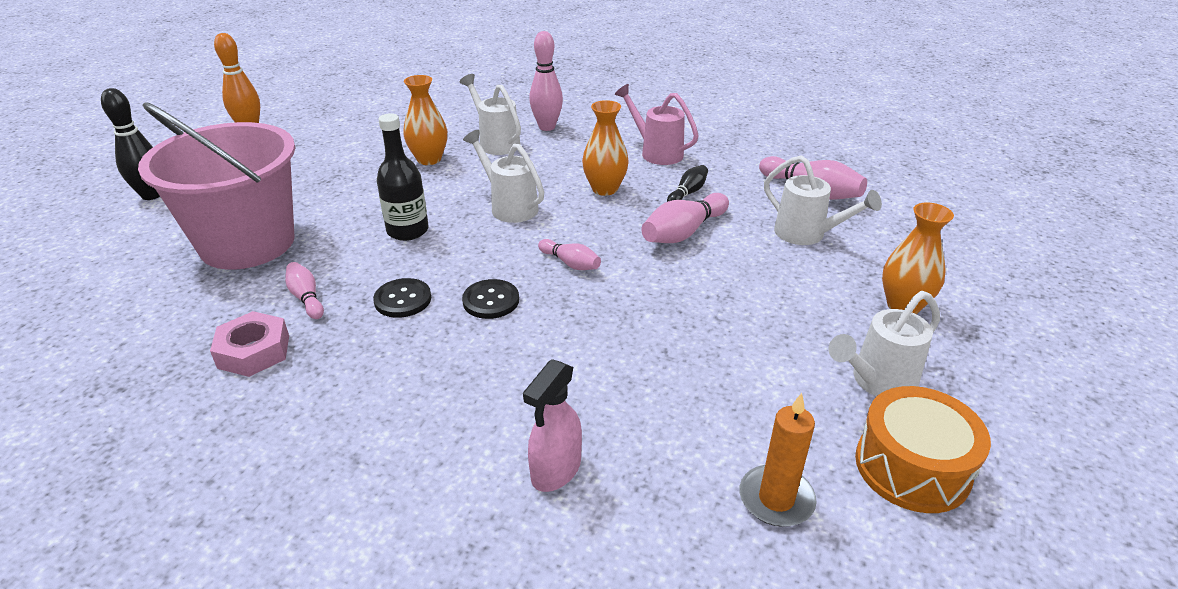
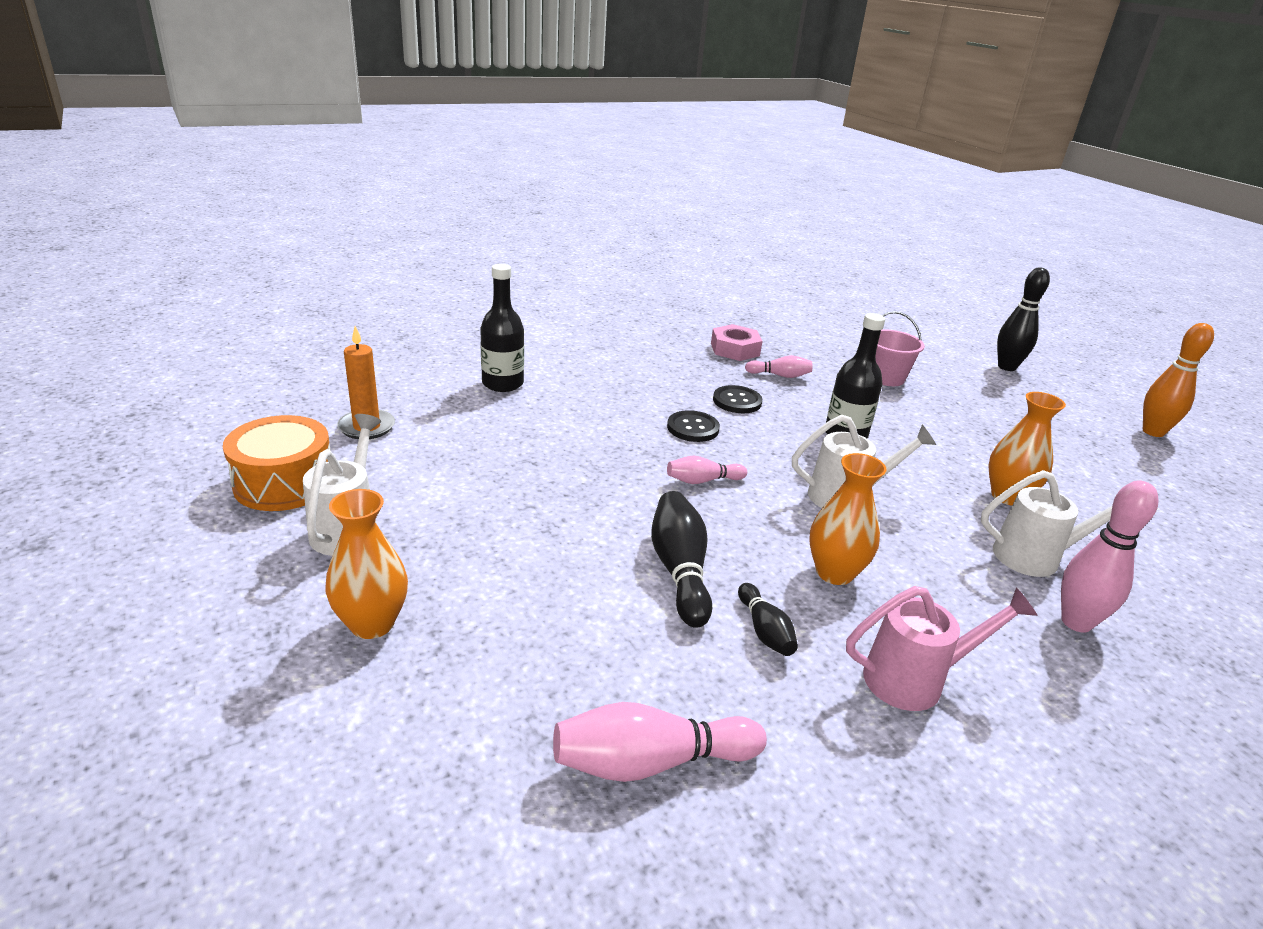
camera: 125 degrees right, 5 degrees down
(247, 243) = (885, 378): pink bucket -> pink bucket, size x0.46
(555, 470) = (502, 384): pink spray bottle -> black bottle
(683, 232) = (680, 570): pink bowling pin -> black bowling pin
(806, 234) = (564, 660): white watering can -> none

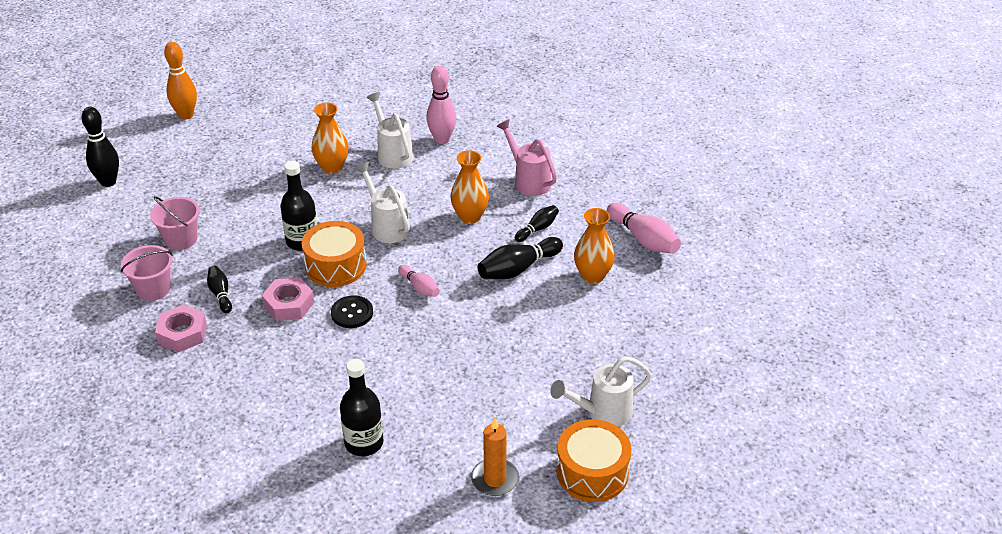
camera: 115 degrees left, 10 degrees up
(372, 623) = (657, 356): orange vase -> orange vase (592, 276)
(737, 401) = (289, 304): black button -> pink nut
(780, 375) = (221, 294): pink bowling pin -> black bowling pin
(785, 442) = (335, 265): none -> orange drum
(810, 351) = (153, 289): none -> pink bucket

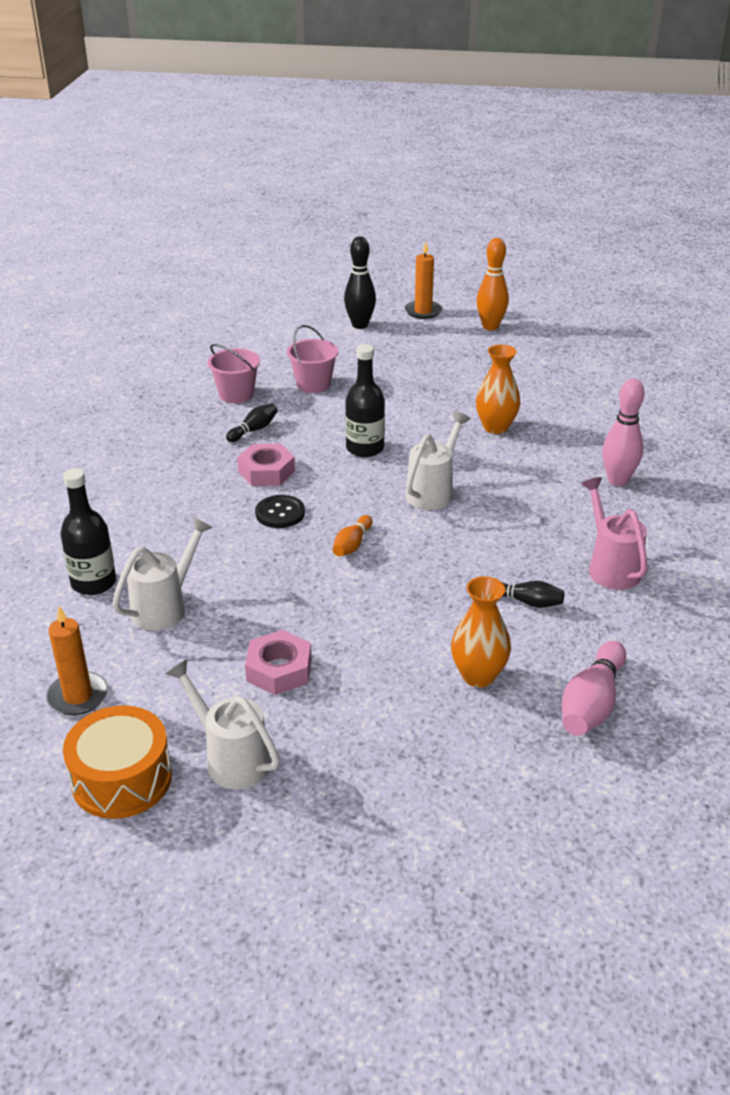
camera: 65 degrees right, 5 degrees down
(123, 140) = (423, 311): none -> orange candle
(182, 333) = (187, 428): pink nut -> pink nut (279, 669)
(335, 265) = (344, 480): orange drum -> none
(393, 154) = (557, 456): white watering can -> white watering can (165, 607)
(419, 287) = (352, 545): pink bowling pin -> orange bowling pin
(470, 217) = (501, 543): orange vase -> none
(518, 269) = (440, 608): black bowling pin -> none
(528, 181) = (610, 567): pink watering can -> pink watering can turned 45 degrees counterclockwise

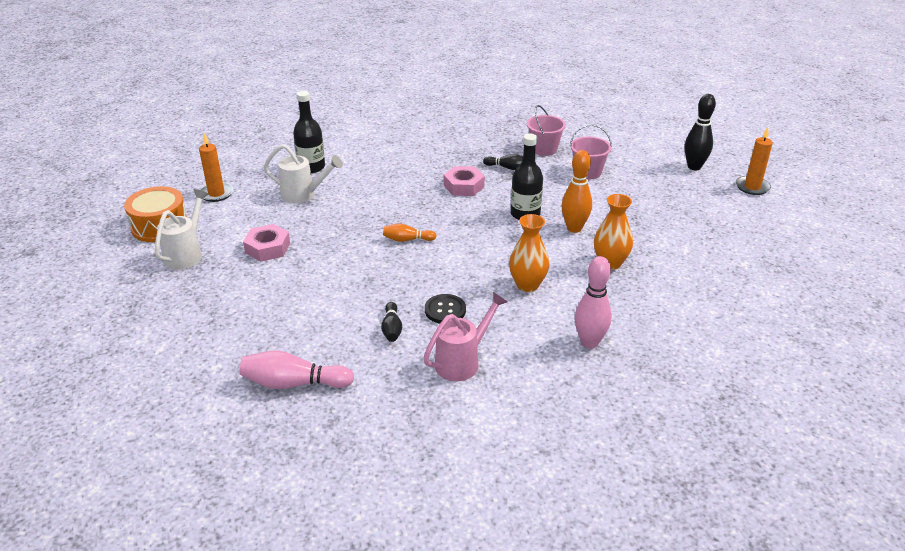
camera: 65 degrees right, 0 degrees up
(280, 513) = (421, 204): black button -> black button (445, 310)
(433, 491) = (496, 256): white watering can -> none
(478, 676) = (299, 325): orange vase -> orange vase (527, 285)
(490, 326) = (769, 224): orange bowling pin -> orange bowling pin (574, 228)

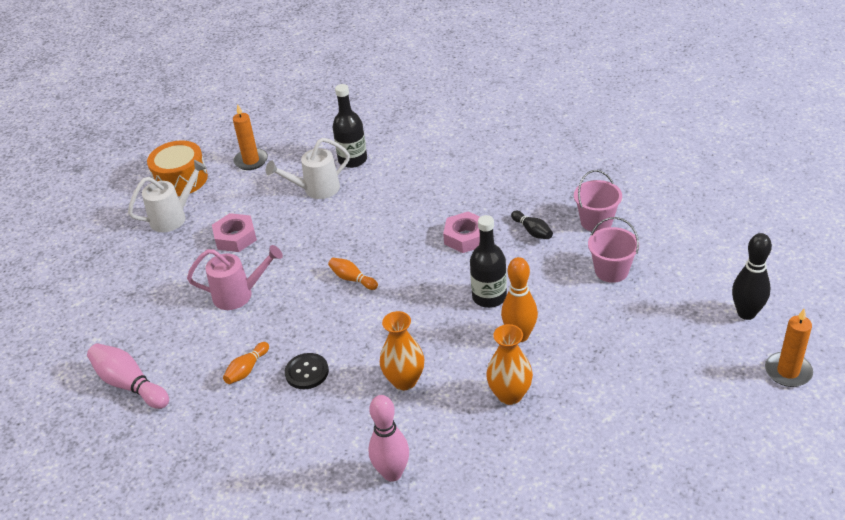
camera: 40 degrees right, 5 degrees up
(303, 195) = (316, 190): white watering can -> white watering can turned 105 degrees clockwise
(392, 329) = (247, 369): black bowling pin -> orange bowling pin
(462, 362) = (266, 433): pink watering can -> pink watering can (239, 295)

